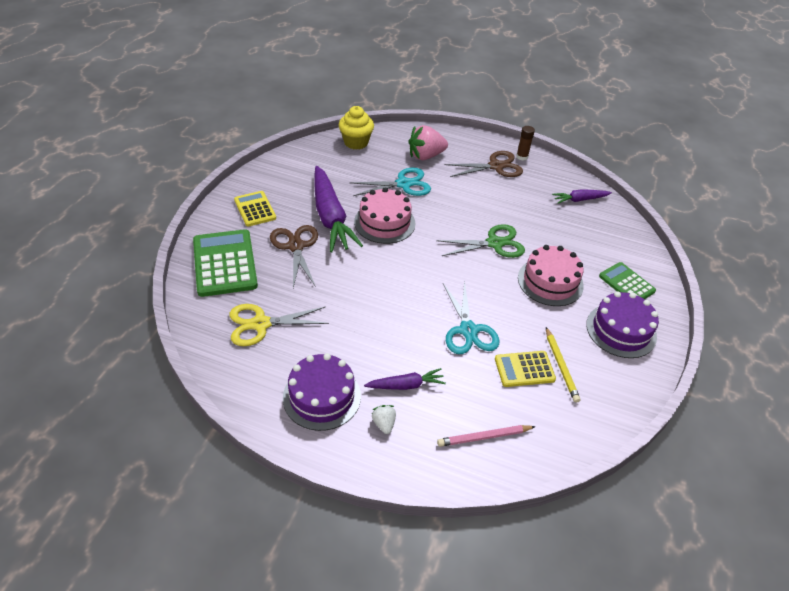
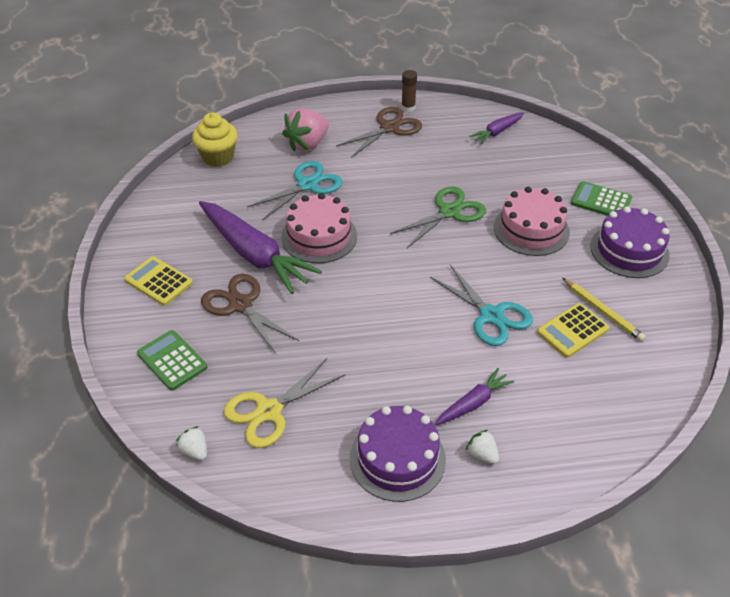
camera: 25 degrees left, 0 degrees up
(195, 327) = (195, 451): none -> white strawberry
(225, 263) = (172, 360): green calculator -> green calculator, size x0.59
(484, 437) = (586, 418): pink pencil -> none

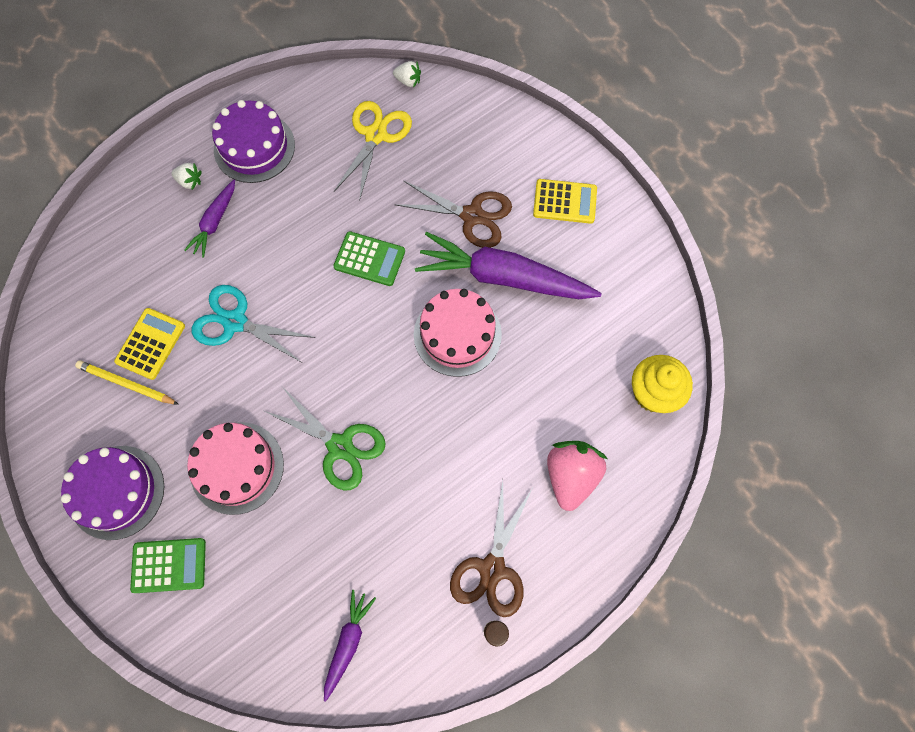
camera: 150 degrees right, 25 degrees up
(172, 360) = (485, 137): green calculator -> green calculator (369, 259)
(307, 185) = (521, 403): turquoise scissors -> none
(449, 212) = (340, 446): green scissors -> green scissors turned 75 degrees counterclockwise

